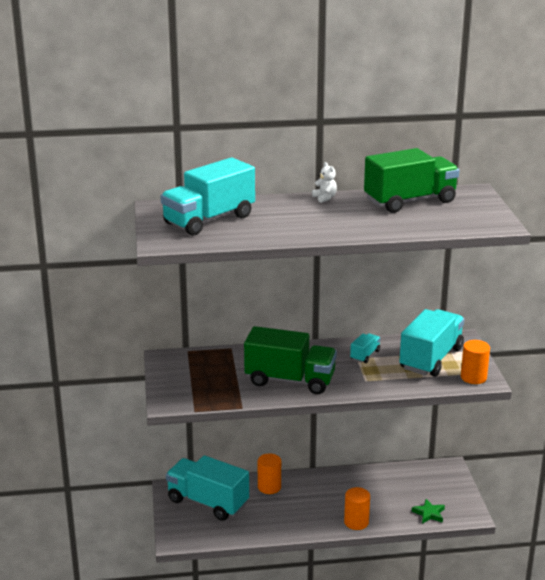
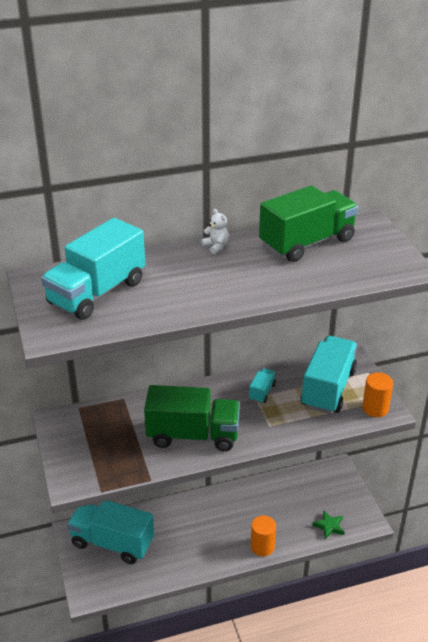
camera: 10 degrees left, 10 degrees up
(269, 487) = (170, 515): orange cylinder -> none

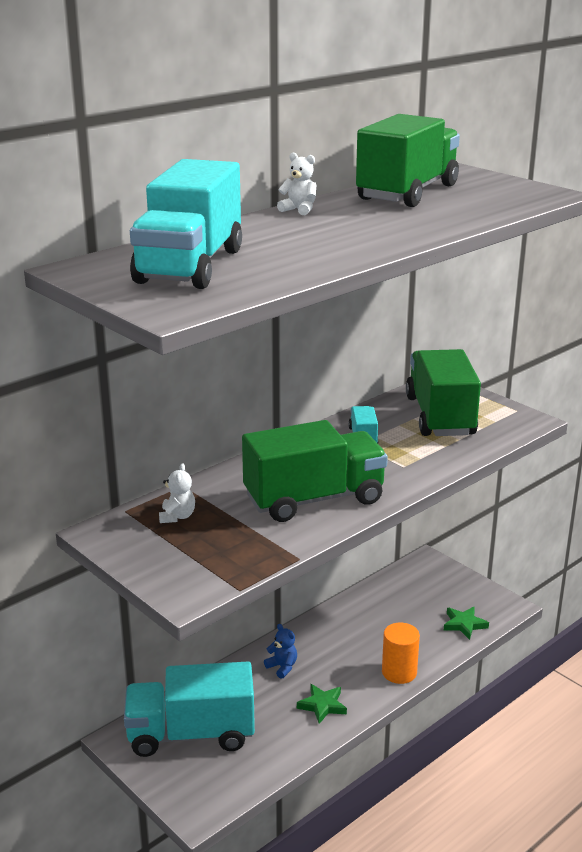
camera: 25 degrees left, 10 degrees down
(104, 422) = (177, 516): none -> white teddy bear
(192, 516) = (282, 667): none -> blue teddy bear
(200, 552) = (322, 705): none -> green star
(328, 389) = (440, 416): turquoise truck -> green truck
(375, 408) = (512, 421): orange cylinder -> none

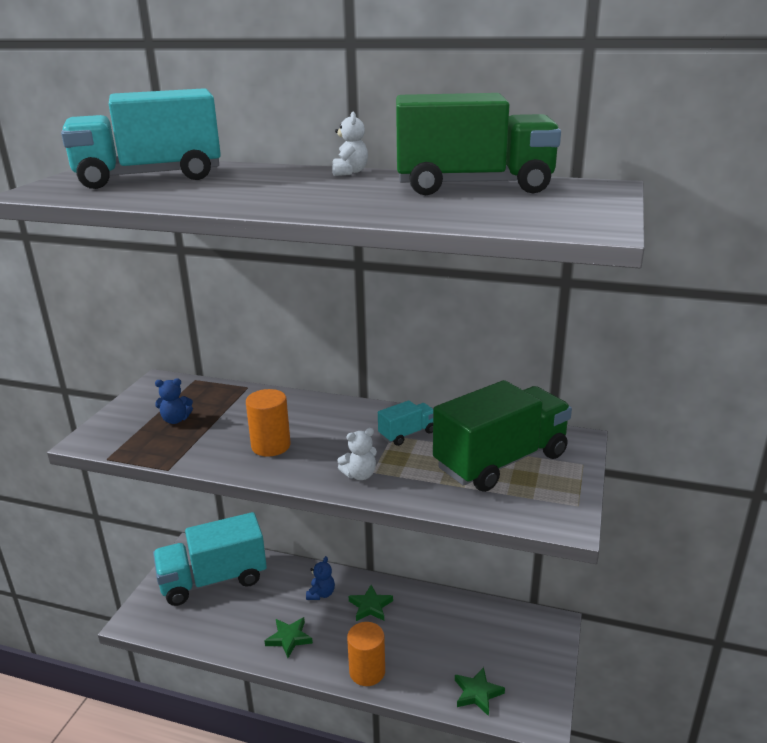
camera: 60 degrees right, 0 degrees up
(177, 516) = (200, 400): white teddy bear -> white teddy bear (360, 475)
(191, 734) = (213, 580): turquoise truck -> turquoise truck turned 75 degrees counterclockwise
(204, 537) = (175, 420): none -> blue teddy bear
(314, 499) = (271, 446): green truck -> orange cylinder
(325, 643) = (370, 606): none -> green star

